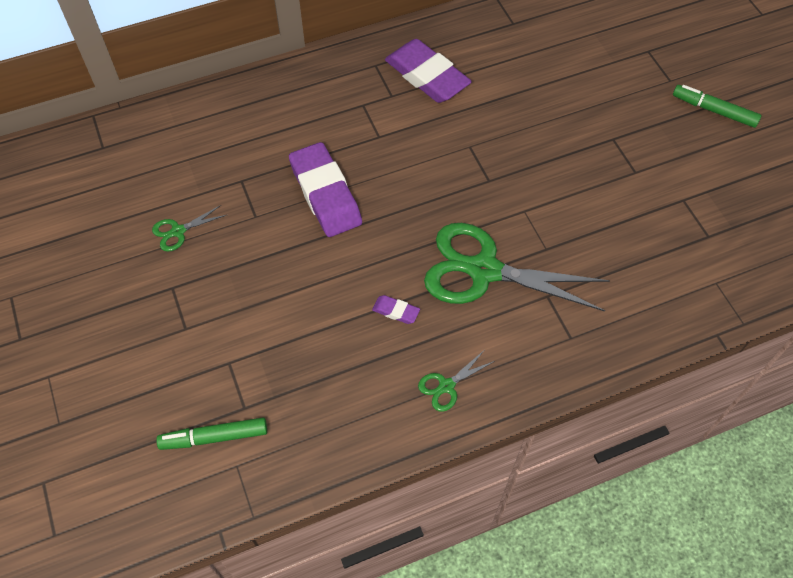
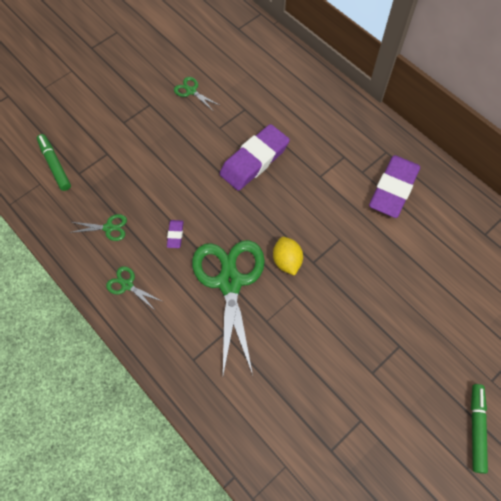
camera: 70 degrees right, 5 degrees up
(352, 388) = (109, 228): none -> green scissors
(478, 205) = (287, 261): none -> yellow lemon

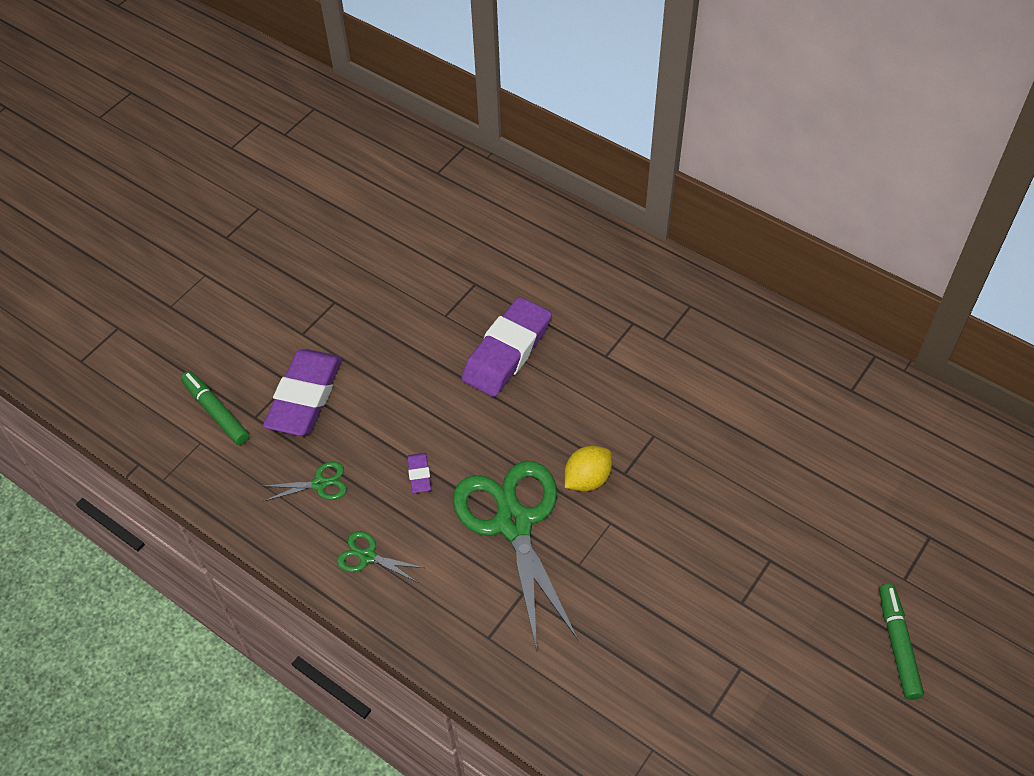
camera: 10 degrees left, 10 degrees down
(191, 91) = (391, 272): green scissors -> none
(287, 261) = (587, 479): yellow lemon -> yellow lemon turned 75 degrees clockwise
(393, 189) = (712, 354): purple eraser -> purple eraser (305, 397)

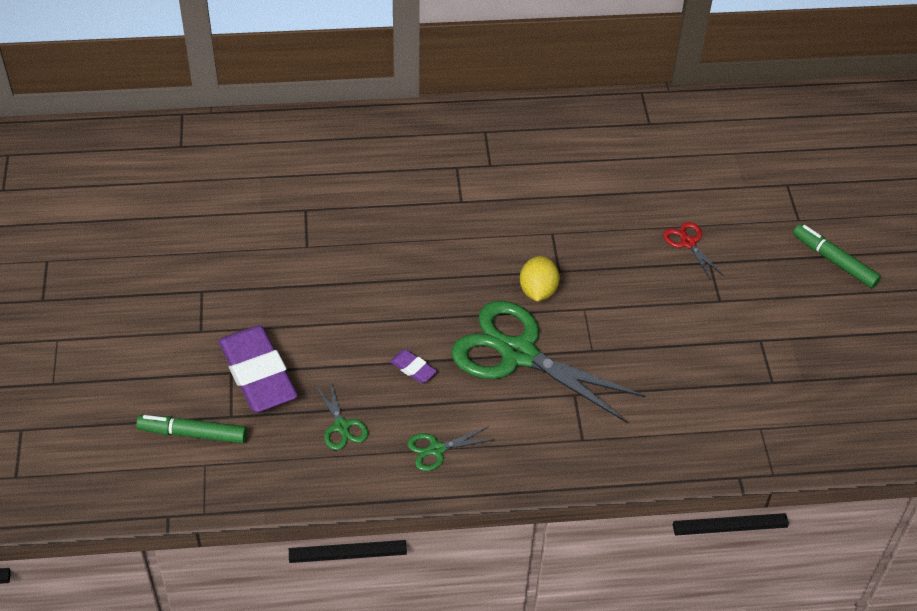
camera: 45 degrees left, 5 degrees down
(320, 484) = (342, 426): green scissors -> green scissors turned 120 degrees clockwise
(507, 352) = (385, 242): purple eraser -> none
(769, 527) = (688, 243): none -> red scissors

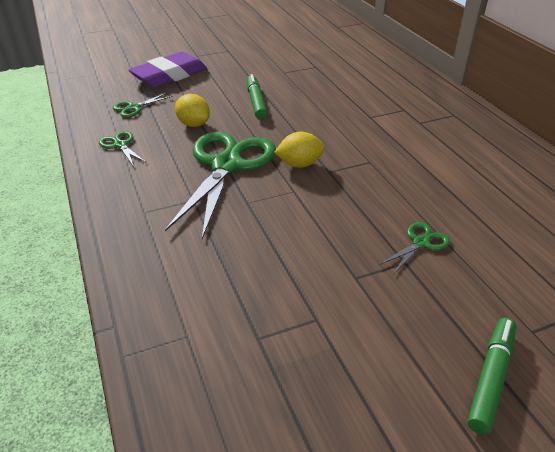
camera: 75 degrees right, 10 degrees down
(193, 434) = (118, 66): green marker -> green marker (256, 102)
(413, 369) = (193, 124): purple eraser -> yellow lemon
(688, 243) = (420, 243): red scissors -> green scissors

